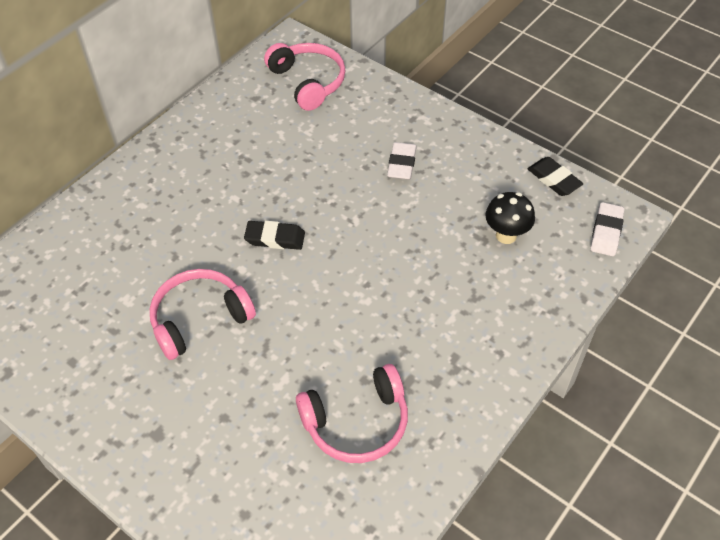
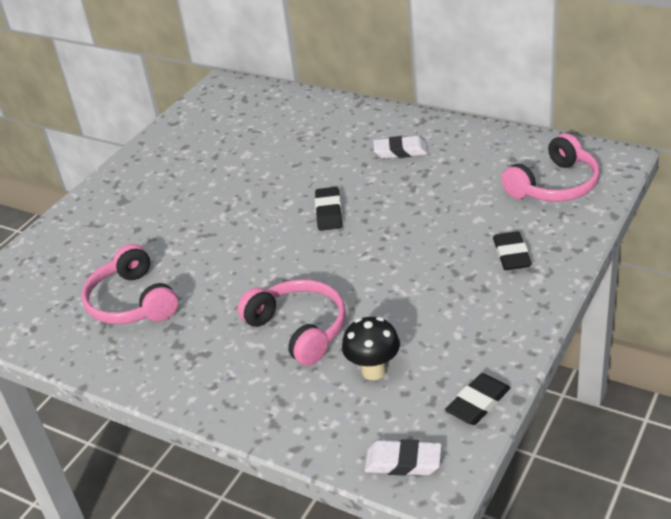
camera: 85 degrees right, 15 degrees down
(200, 319) = (231, 193): pink headphones -> pink headphones (299, 329)
(390, 126) = (511, 255): none -> black eraser
(401, 164) = (456, 273): white eraser -> white eraser (400, 151)

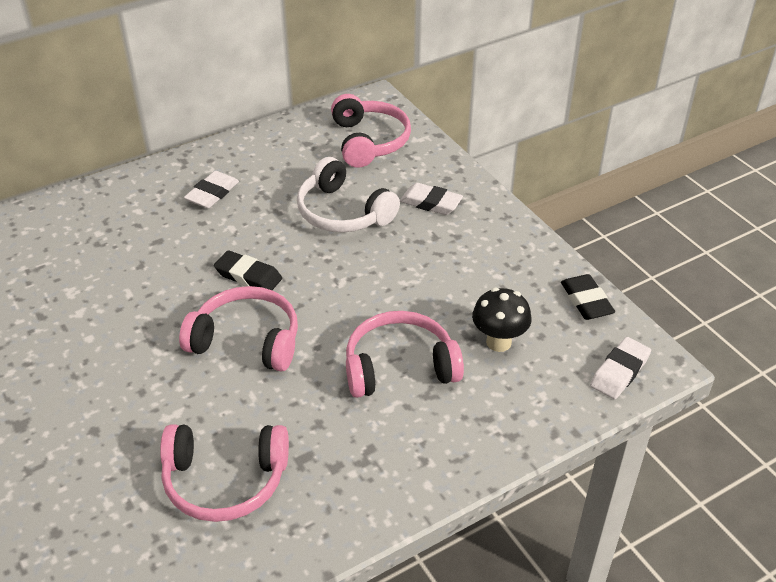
camera: 65 degrees left, 5 degrees up
(264, 245) = (247, 340): none -> pink headphones
(447, 217) = (343, 212): none -> white headphones
(511, 255) = (431, 203): black eraser -> white eraser

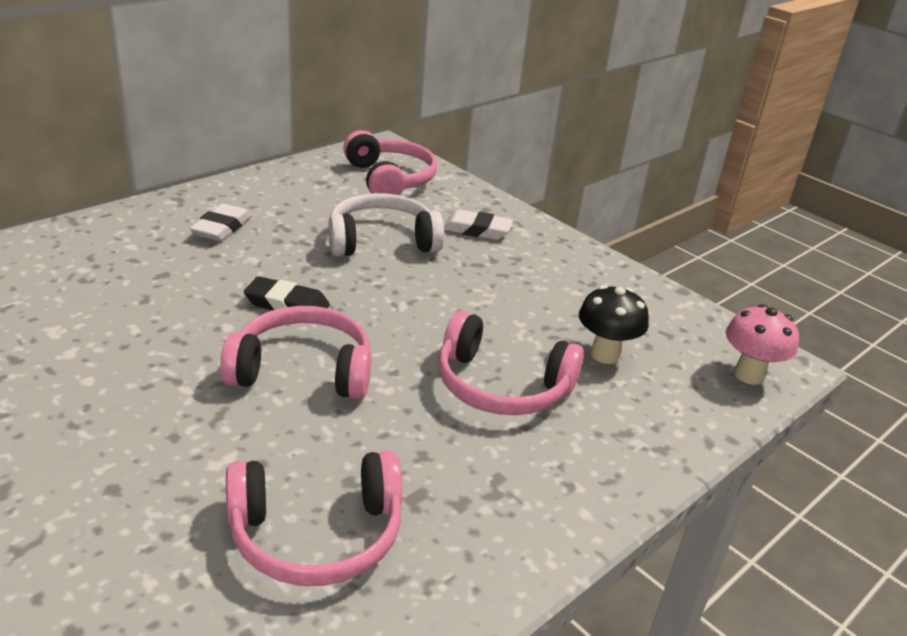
camera: 15 degrees left, 10 degrees down
(343, 212) = (382, 241): white headphones -> white headphones turned 135 degrees clockwise
(399, 366) = (501, 386): pink headphones -> pink headphones turned 135 degrees counterclockwise
(586, 301) = (681, 311): black eraser -> none
(619, 372) = (749, 375): white eraser -> pink mushroom

